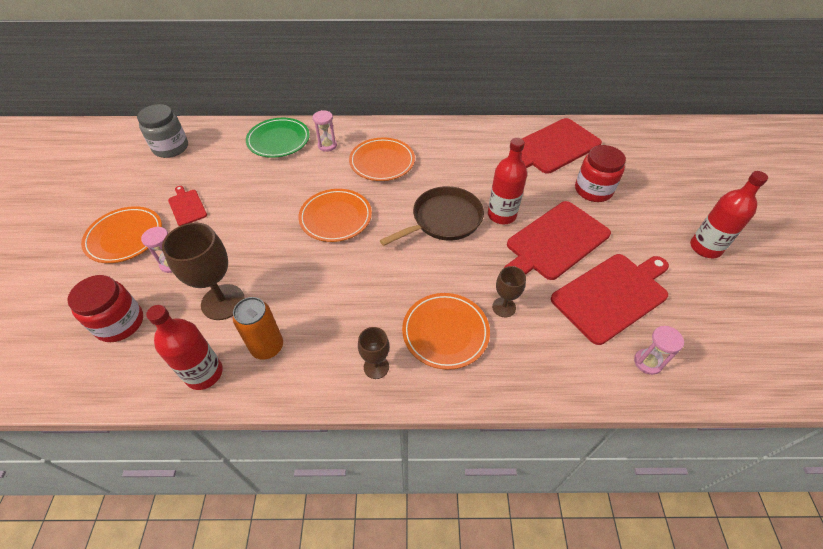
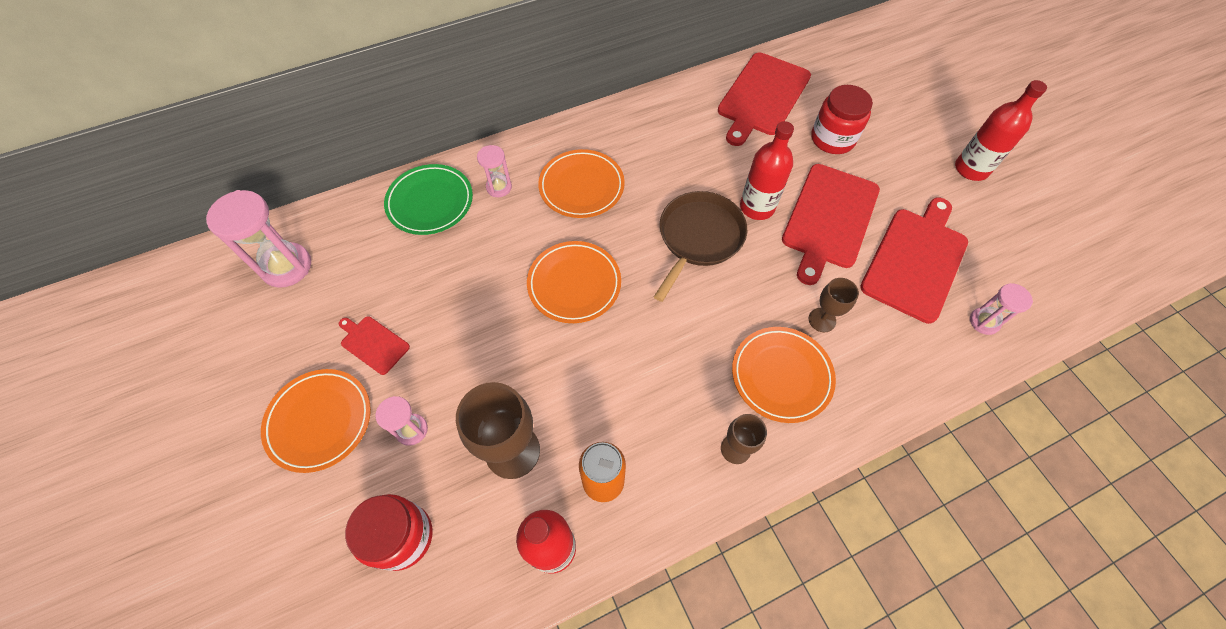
camera: 25 degrees left, 10 degrees up
(171, 148) = (286, 266): grey jar -> pink hourglass

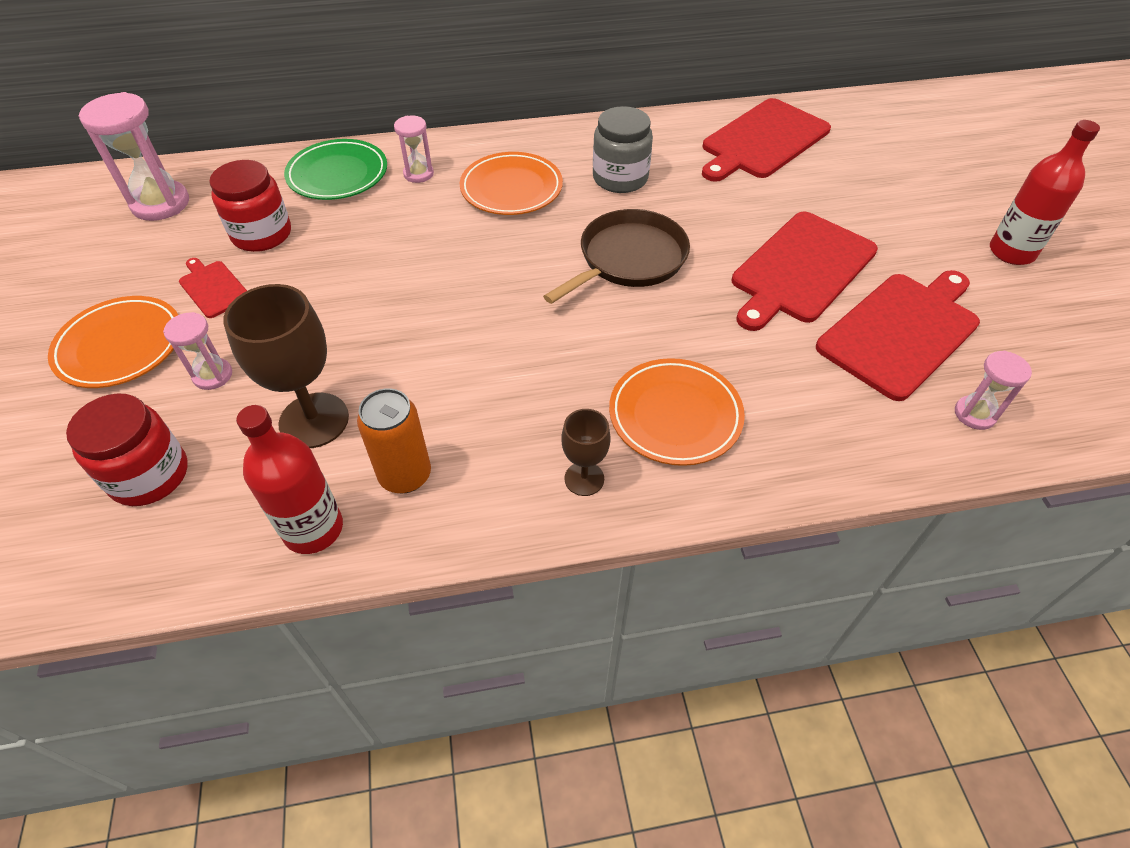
camera: 15 degrees right, 10 degrees down
(574, 284) = (461, 276): orange plate -> none
(664, 158) = (620, 178): none -> grey jar
(757, 207) = (713, 242): red bottle -> none
(822, 320) = (751, 369): brown goblet -> none
(832, 139) = (836, 193): red jar -> red jar (262, 234)

